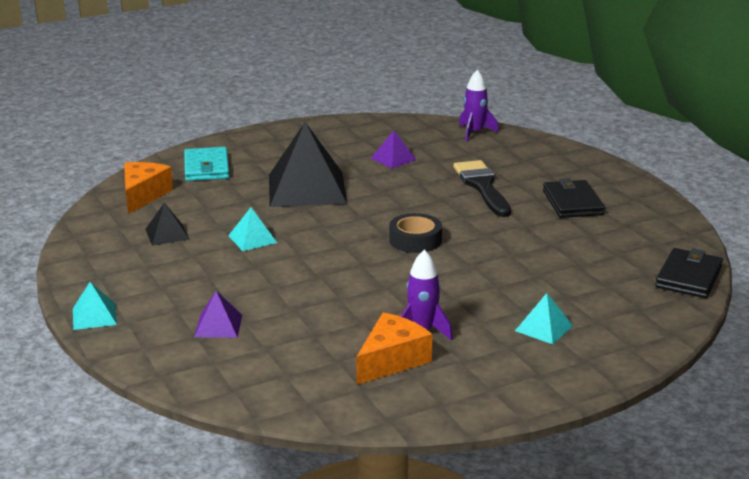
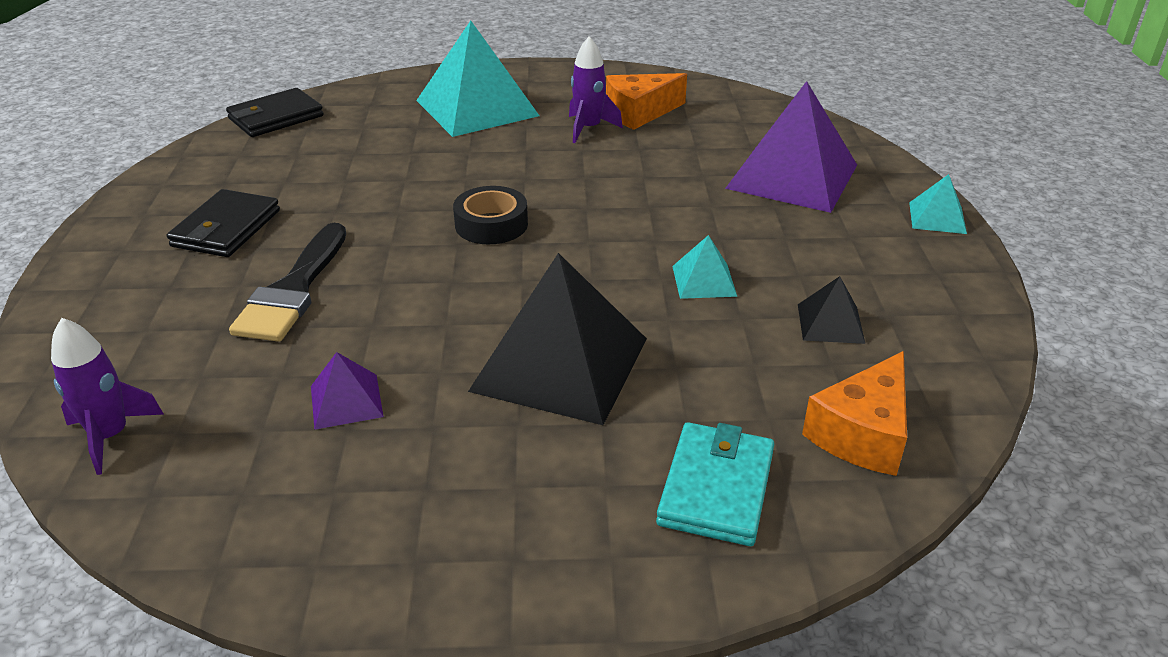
camera: 155 degrees left, 10 degrees up
(218, 325) = (792, 176): purple pyramid -> purple pyramid, size x2.18
(544, 328) = (477, 108): turquoise pyramid -> turquoise pyramid, size x2.18

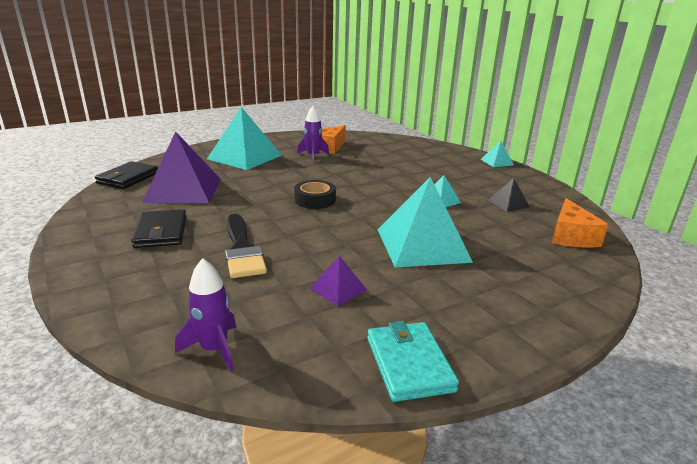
camera: 30 degrees left, 10 degrees down
(560, 364) = (422, 245): black pyramid -> turquoise pyramid
(716, 488) = (548, 271): turquoise wallet -> turquoise wallet (409, 364)
(792, 176) = (425, 158): purple pyramid -> purple pyramid (183, 190)

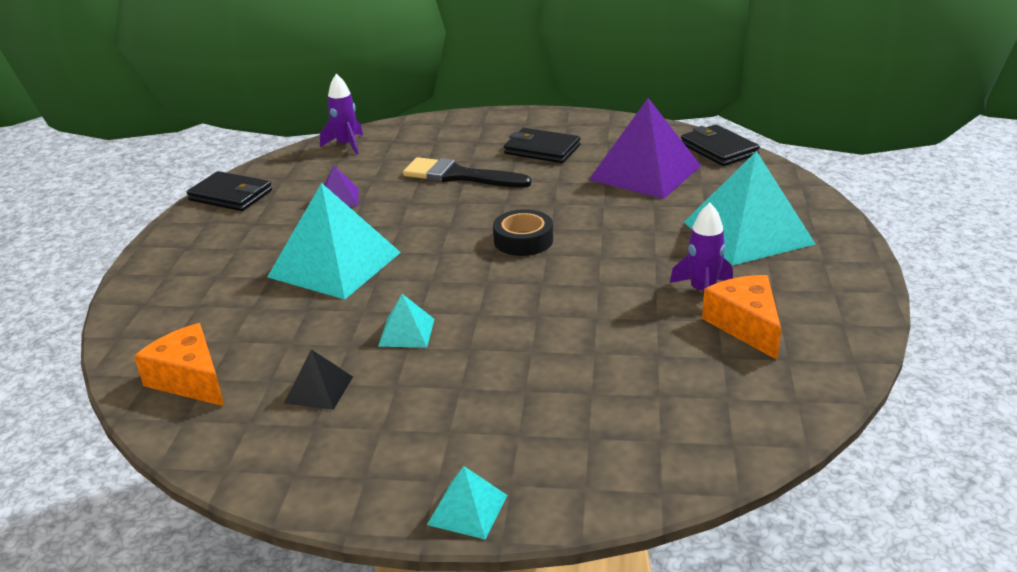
camera: 130 degrees right, 5 degrees up
(409, 364) = (231, 195): turquoise wallet -> black wallet

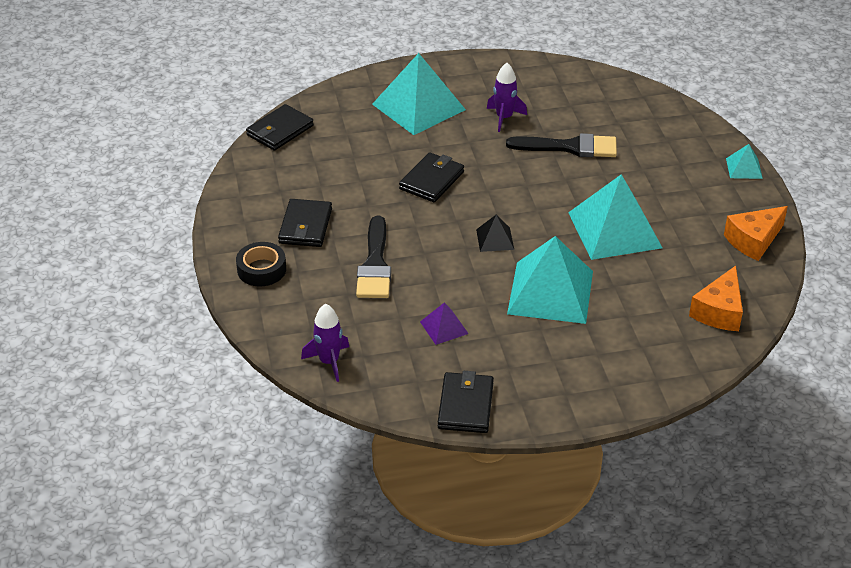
camera: 110 degrees left, 10 degrees up
(319, 389) = (692, 249): black pyramid -> black pyramid (495, 239)
(406, 332) = (614, 230): turquoise pyramid -> turquoise pyramid, size x2.18
(523, 240) = (472, 204): black tape -> black tape (261, 269)
(583, 222) = (431, 180): none -> black wallet
(609, 333) = (569, 147): none -> black brush
(645, 172) = (336, 162): purple pyramid -> none
(745, 325) = (534, 99): orange cheese -> orange cheese (753, 241)

